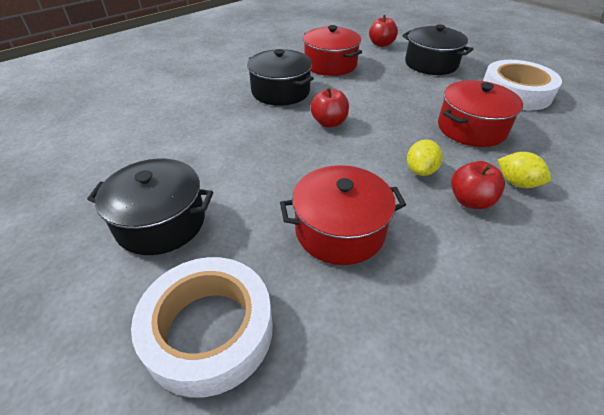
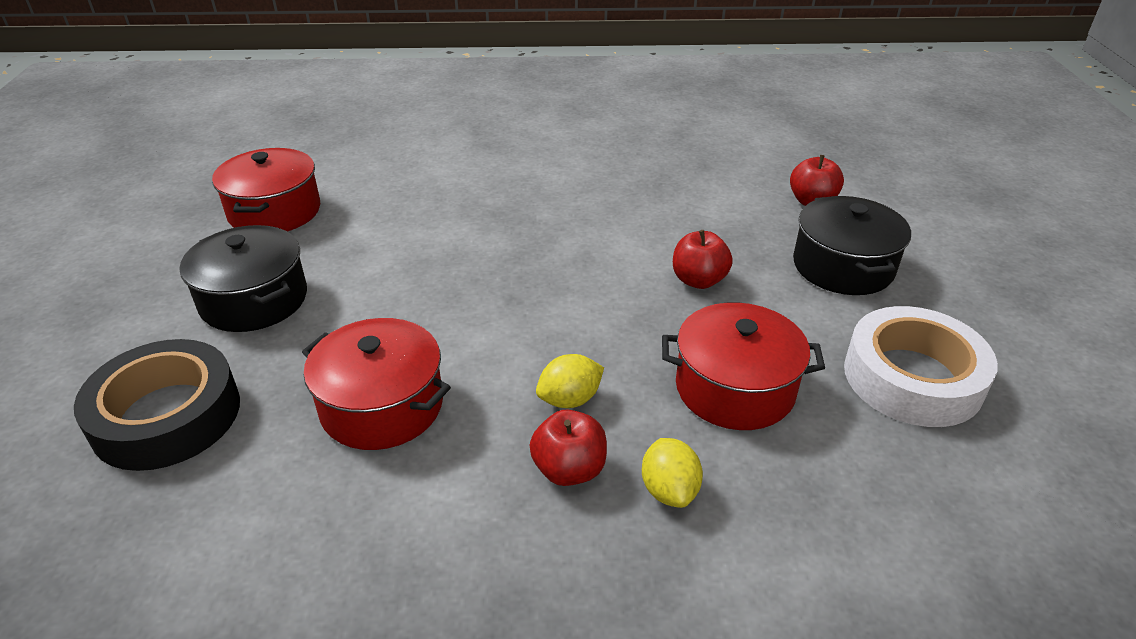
camera: 40 degrees right, 5 degrees down
(209, 330) = (167, 415): white tape -> black tape
(280, 91) = (560, 213): black pot -> none
(329, 123) = (555, 282): red apple -> red apple (698, 280)
(330, 64) = (681, 203): red pot -> red pot (274, 211)

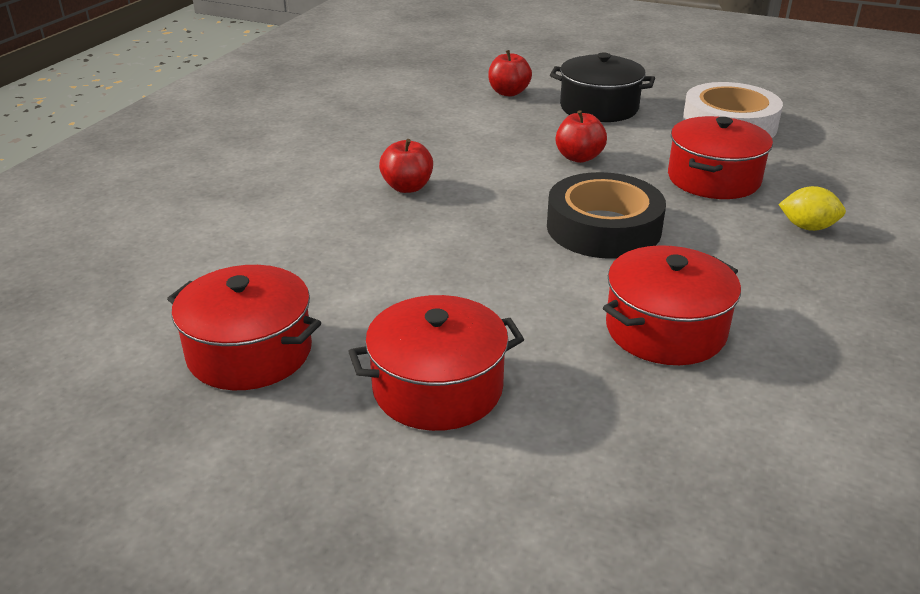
camera: 65 degrees left, 5 degrees down
(167, 415) = (618, 471): black tape -> black tape (603, 228)
(254, 300) = (437, 388): black pot -> red pot
(569, 469) = (776, 259): red apple -> red apple (407, 187)
(570, 399) = (697, 241): yellow lemon -> none

